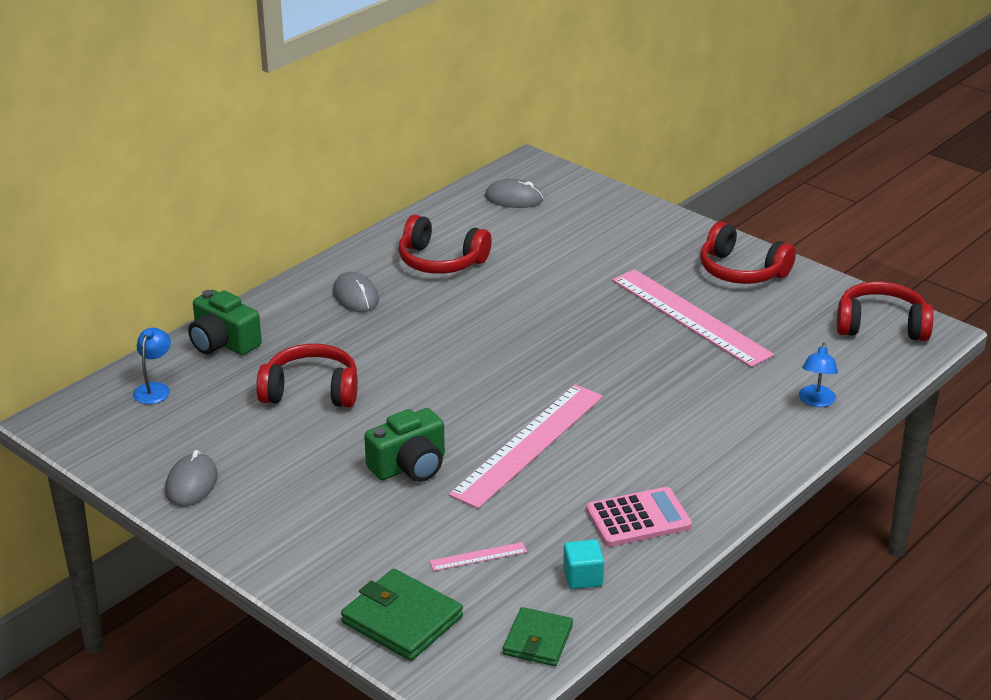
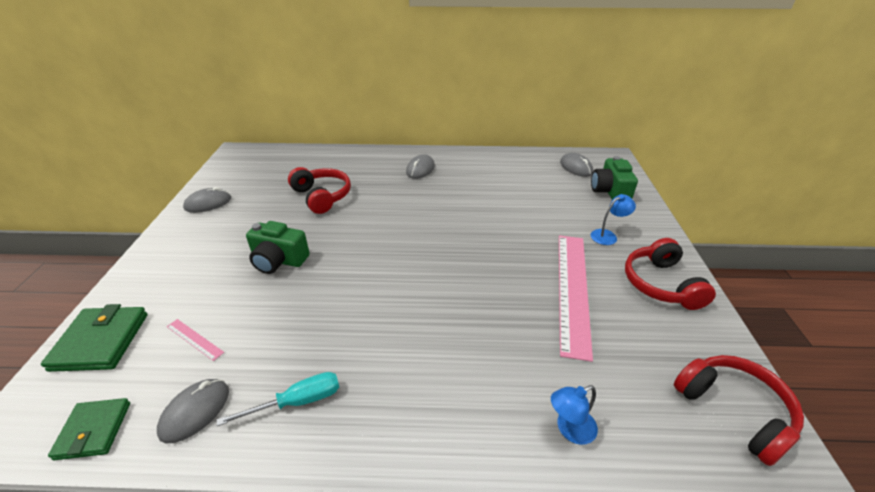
camera: 50 degrees right, 5 degrees up
(154, 389) = (282, 160): blue lamp -> blue lamp (608, 235)
(223, 342) = (338, 157): green camera -> green camera (610, 191)
(441, 261) = (485, 175): red headphones -> none
(528, 444) = (344, 295): pink ruler -> none
(538, 640) = (94, 430): green wallet -> green wallet turned 75 degrees counterclockwise
(583, 577) = (195, 411): turquoise cube -> grey mouse
(638, 518) = (297, 401): pink calculator -> turquoise screwdriver

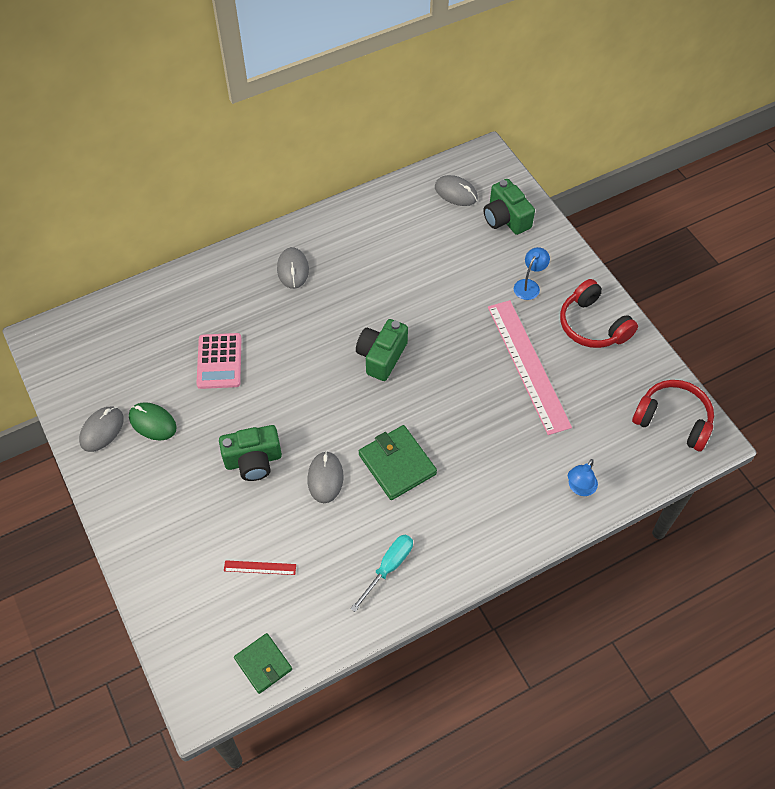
camera: 30 degrees left, 20 degrees up
(101, 341) = (182, 611): green wallet -> green wallet (397, 464)
(194, 339) = (260, 567): pink ruler -> red ruler
(195, 411) = (322, 613): grey mouse -> grey mouse (325, 478)
(242, 211) = (152, 422): none -> green mouse
(322, 196) = (219, 361): red headphones -> pink calculator
(441, 235) = (381, 356): none -> green camera

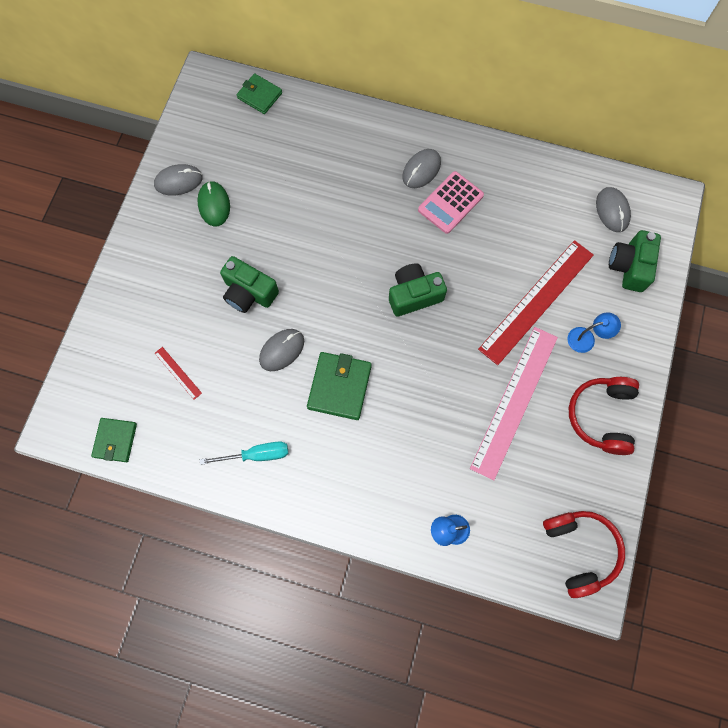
camera: 45 degrees right, 15 degrees up
(103, 316) = (259, 95): none -> green wallet
(219, 361) = (300, 198): pink calculator -> pink calculator (450, 203)
(471, 289) = (536, 301): none -> red ruler

